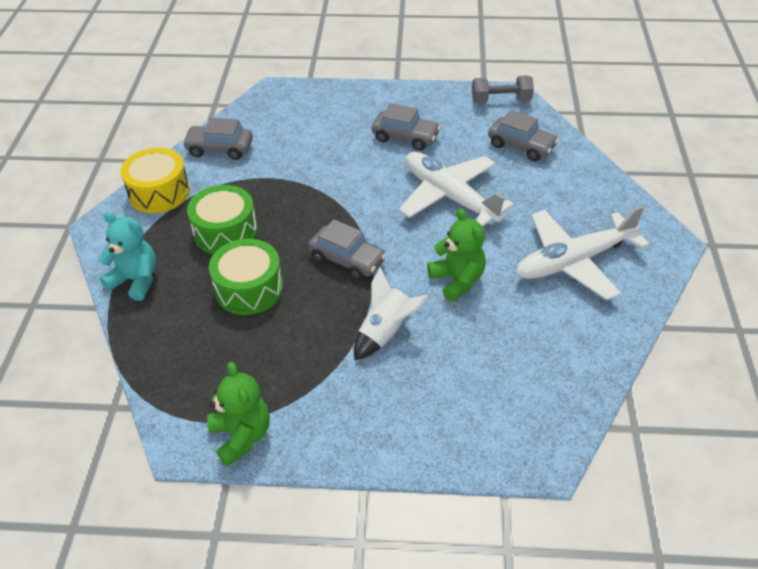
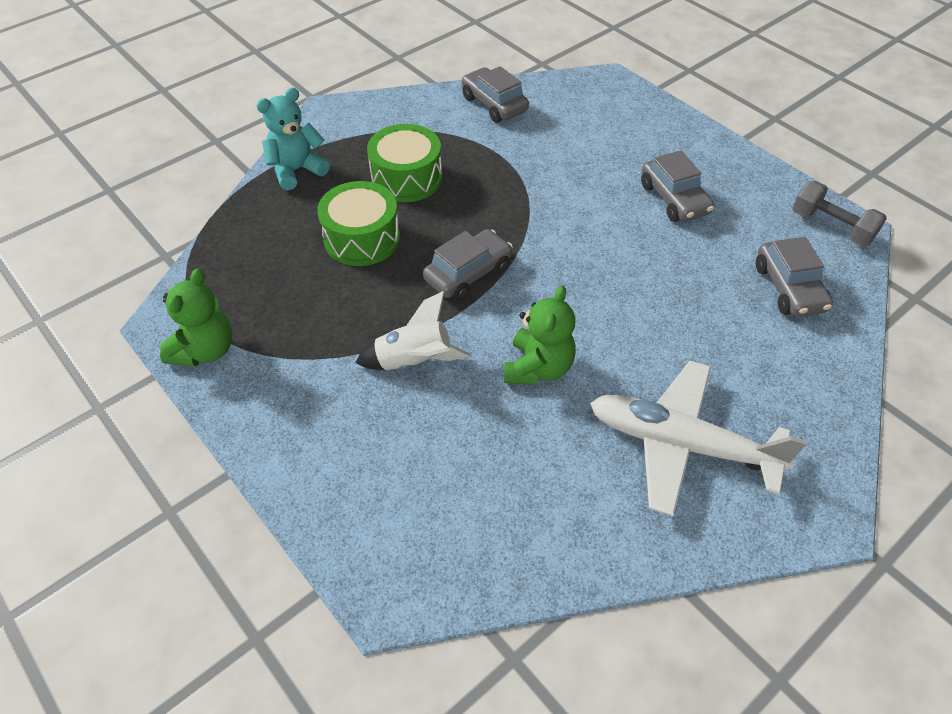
camera: 45 degrees right, 5 degrees up
(136, 280) = (296, 170): turquoise teddy bear -> turquoise teddy bear turned 105 degrees counterclockwise
(159, 192) = (401, 111): yellow drum -> none
(347, 260) = (468, 273): grey car -> grey car turned 120 degrees counterclockwise
(449, 196) = (640, 285): white plane -> none

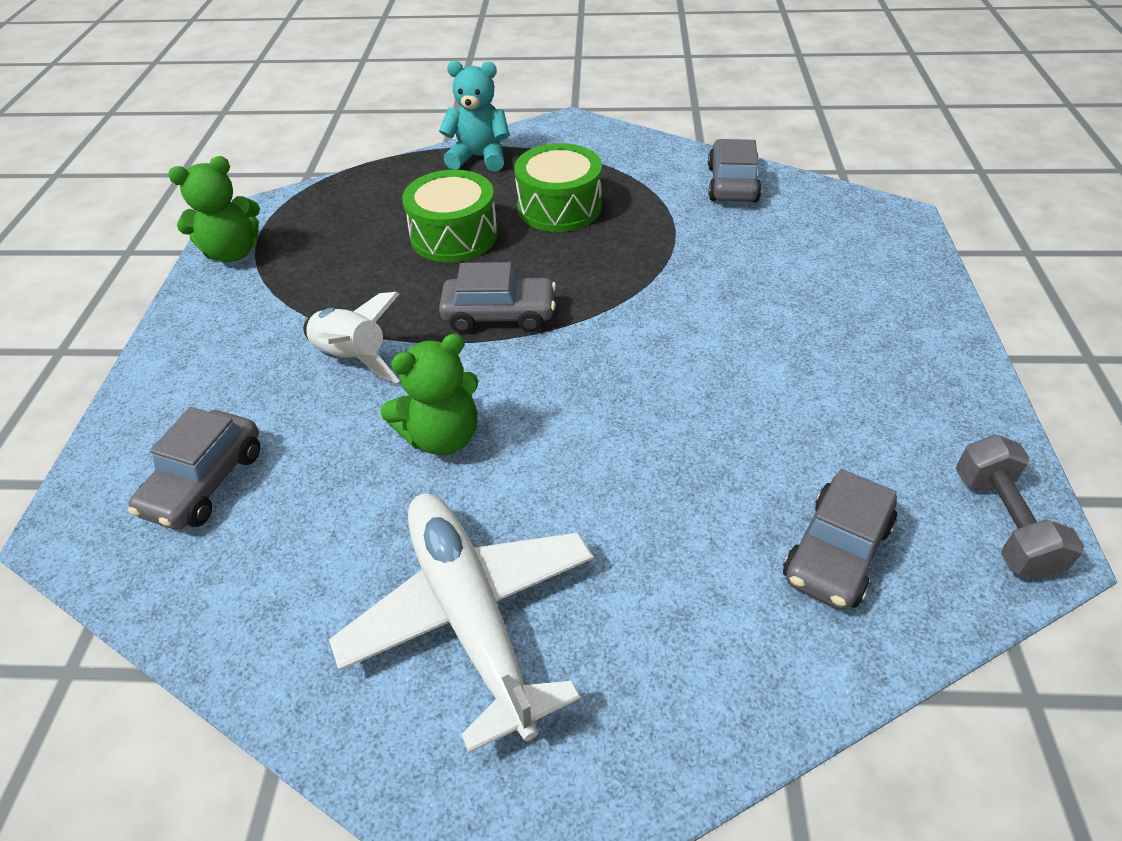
camera: 45 degrees right, 5 degrees down
(674, 199) = (814, 370): grey car -> grey car (205, 482)

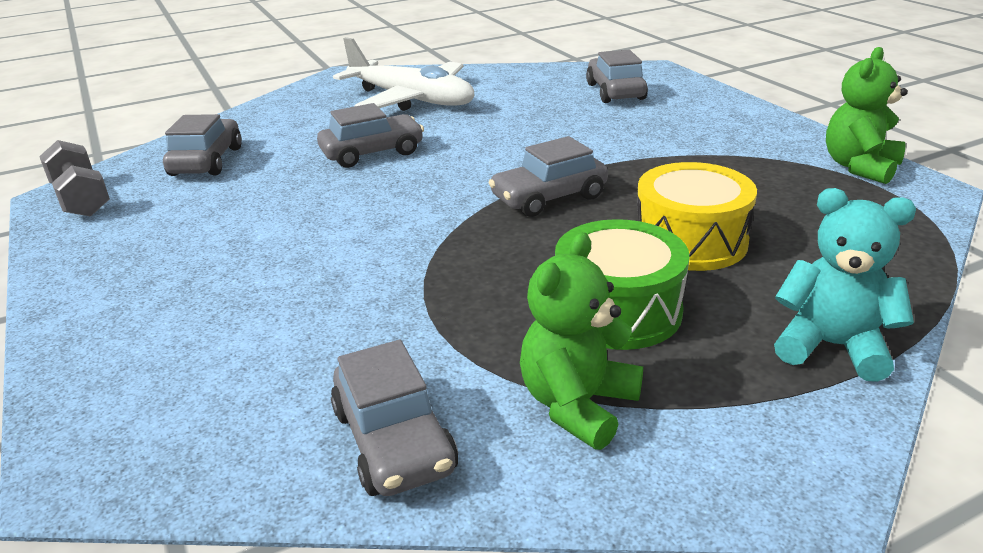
camera: 150 degrees right, 15 degrees down
(352, 358) = (624, 146): white rocket -> none
(442, 436) = (503, 136): green teddy bear -> green teddy bear (577, 405)
(454, 235) = (690, 241): green drum -> yellow drum
(479, 158) = (831, 346): turquoise teddy bear -> turquoise teddy bear turned 135 degrees counterclockwise
(613, 469) = (372, 153): none -> grey car

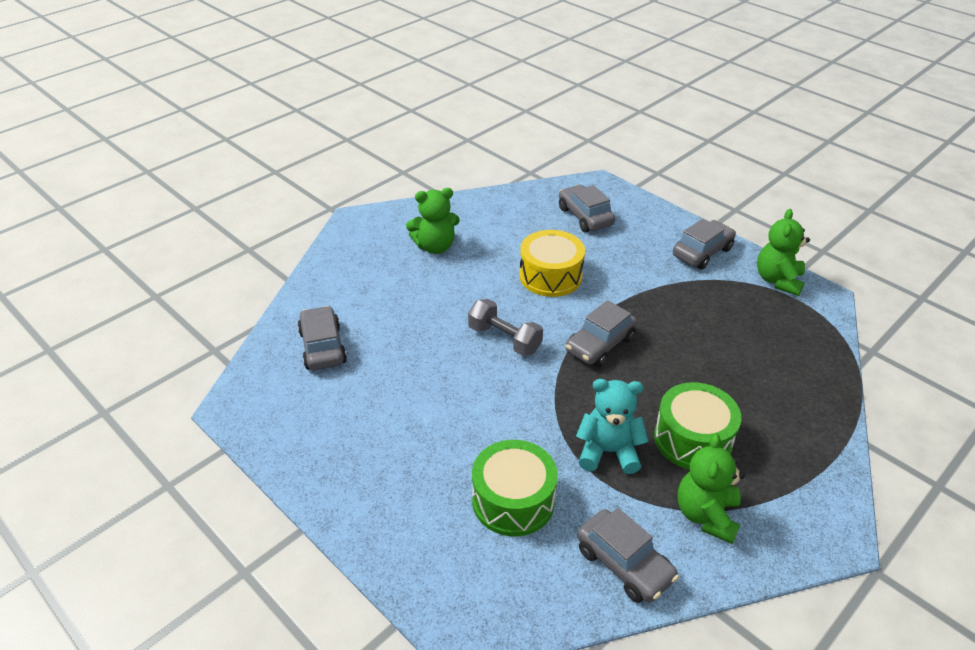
camera: 20 degrees left, 10 degrees up
(81, 199) = (255, 407): grey dumbbell -> grey dumbbell (504, 339)
(294, 333) = (513, 500): none -> green drum
(372, 153) = (447, 316): grey car -> grey car (702, 252)
(411, 99) = (435, 246): white plane -> green teddy bear
(690, 241) = (707, 370): yellow drum -> yellow drum (550, 276)
(831, 346) = (815, 442): turquoise teddy bear -> turquoise teddy bear (608, 452)

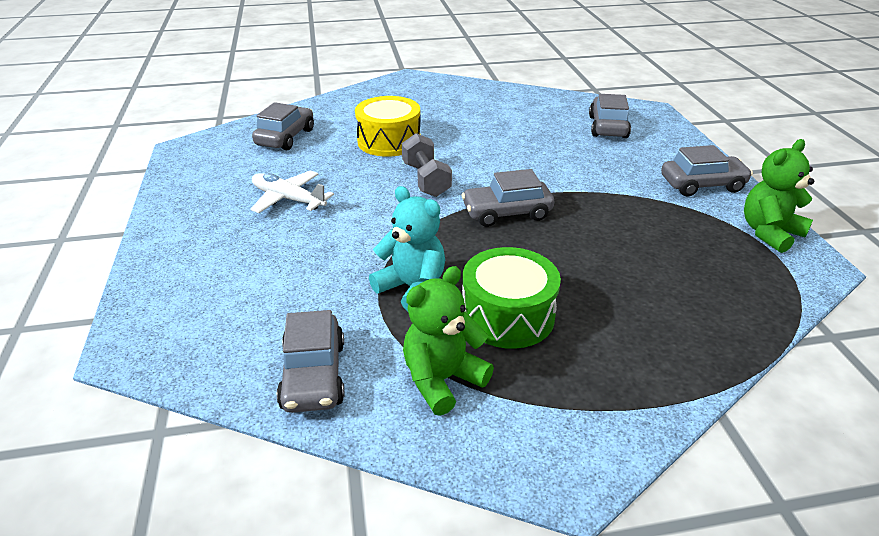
camera: 35 degrees right, 5 degrees down
(413, 417) = (288, 199): none -> white plane
(435, 246) = (448, 108): green teddy bear -> none
(513, 500) = (286, 283): green drum -> none
(550, 276) = (522, 154): yellow drum -> yellow drum (389, 141)

